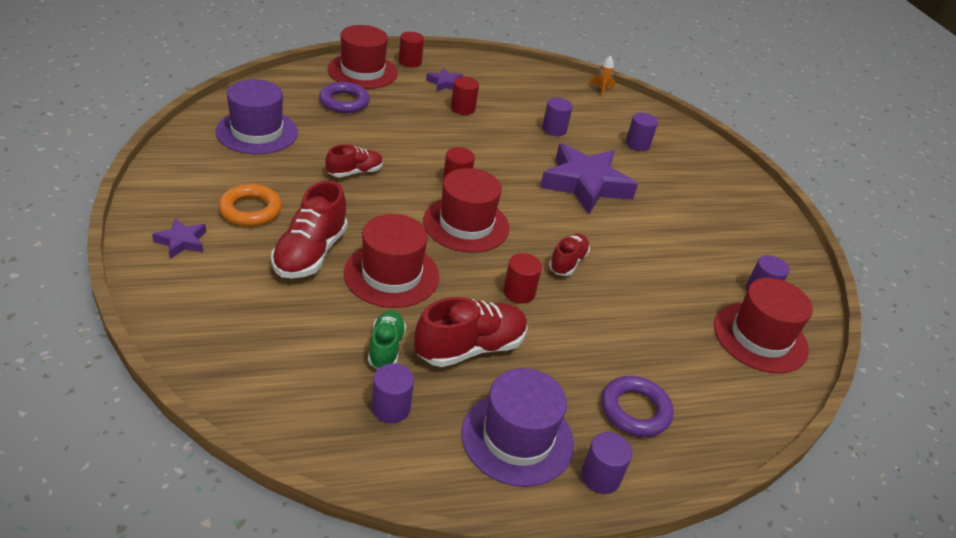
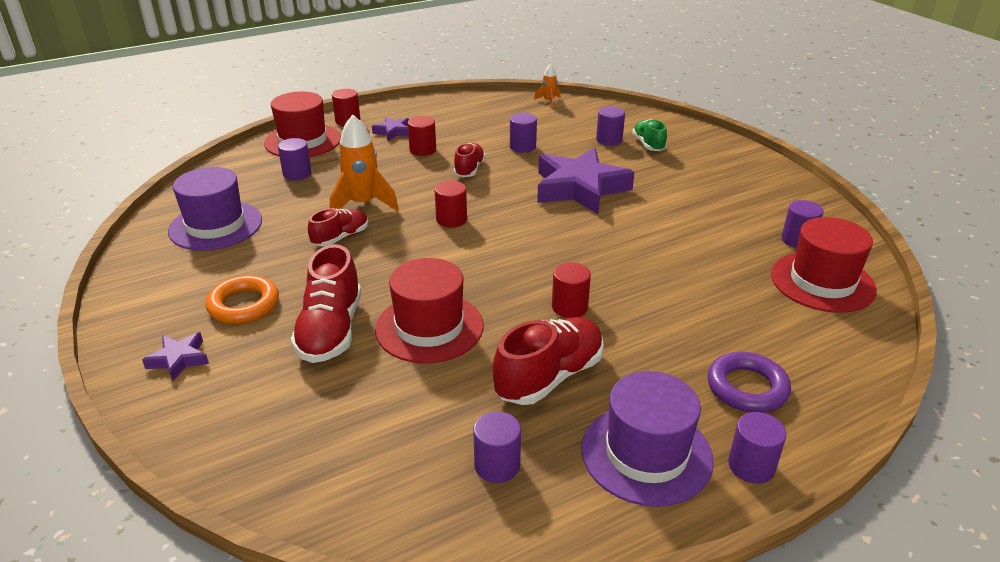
camera: 10 degrees left, 5 degrees down
(344, 102) = (297, 174): purple ring -> purple cylinder
(386, 348) = (460, 404): green shoe -> green shoe (648, 144)
(387, 146) = (363, 204): none -> orange rocket
(466, 224) = (482, 257): red hat -> none
(567, 262) = (602, 265): red shoe -> red shoe (469, 169)

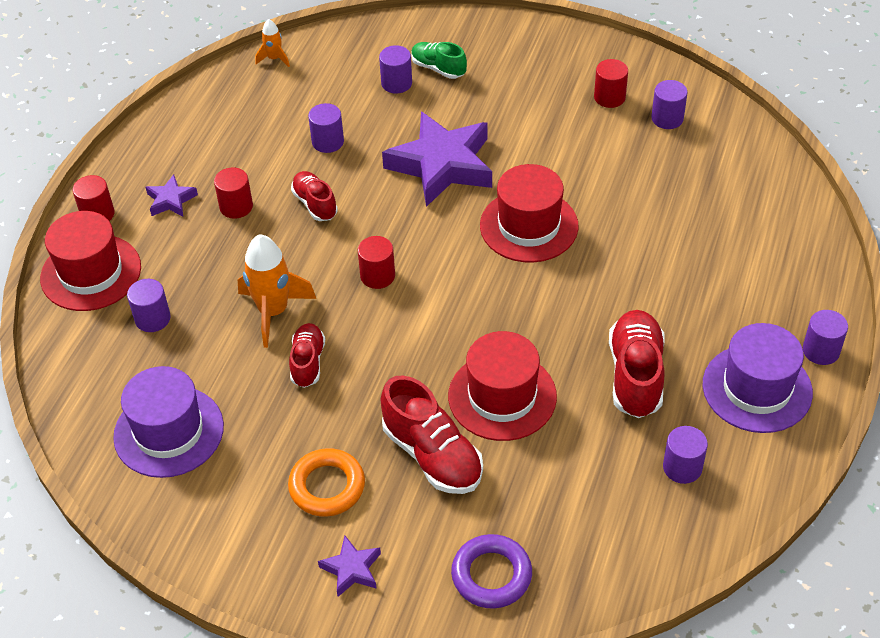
camera: 40 degrees left, 15 degrees up
(569, 307) = (579, 302): red cylinder -> red cylinder (609, 97)
(747, 388) = (763, 290): purple ring -> purple ring (491, 575)
(822, 282) = (721, 154): red hat -> red hat (529, 226)

